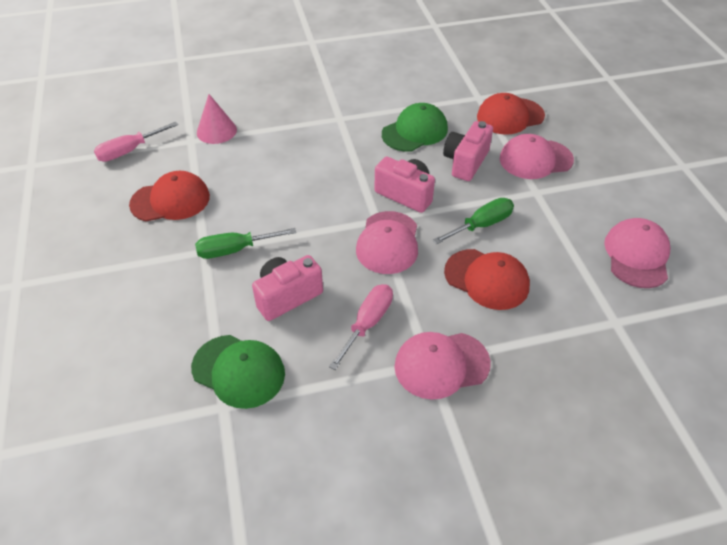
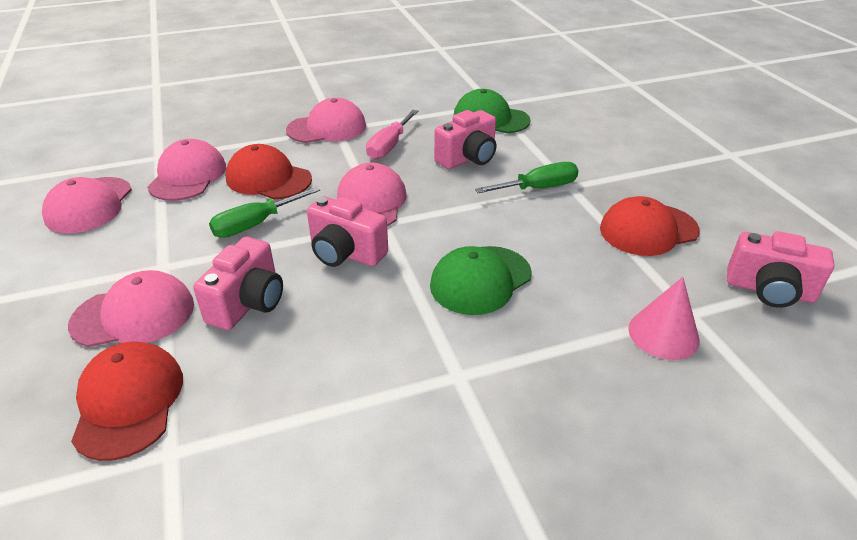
camera: 175 degrees right, 10 degrees down
(129, 151) = (769, 290): pink screwdriver -> pink camera
(415, 131) = (320, 355): green cap -> green cap (480, 280)
(510, 116) = (128, 402): red cap -> red cap turned 75 degrees counterclockwise
(568, 288) = (188, 176): none -> pink cap

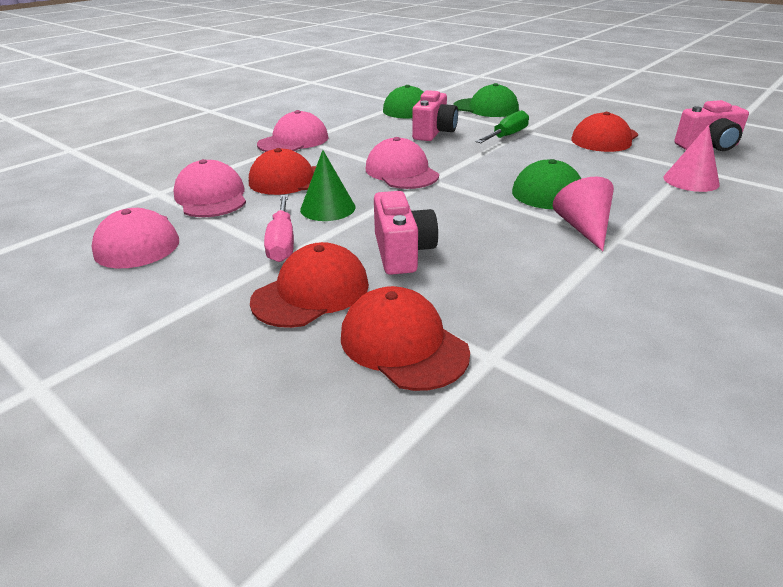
camera: 30 degrees left, 5 degrees down
(134, 314) = (311, 292): pink cap -> red cap
(255, 224) = (328, 208): green screwdriver -> green cone
(345, 253) = (431, 203): pink camera -> none
(389, 146) = (363, 139): pink screwdriver -> pink screwdriver (282, 242)
(444, 348) = (583, 228): none -> pink cone
(571, 138) = (486, 108): none -> green cap

